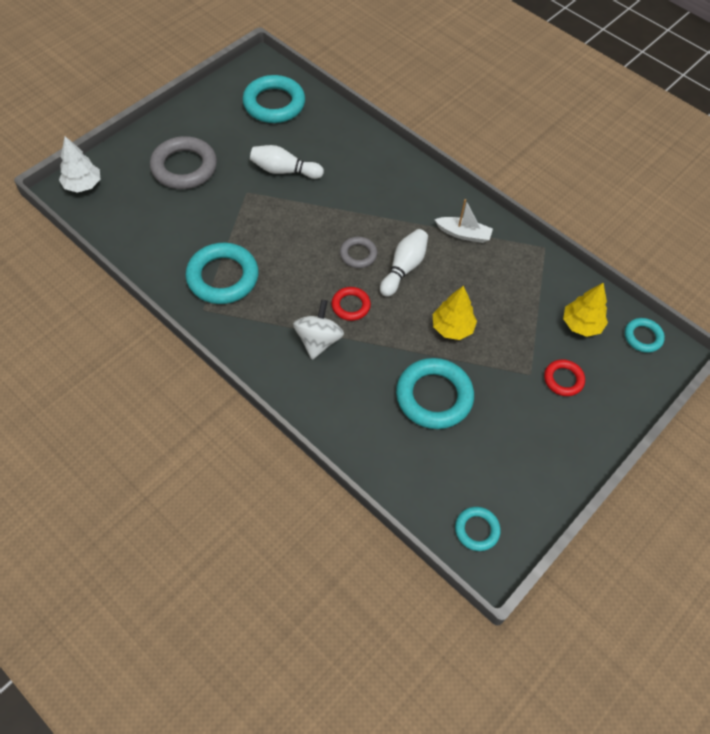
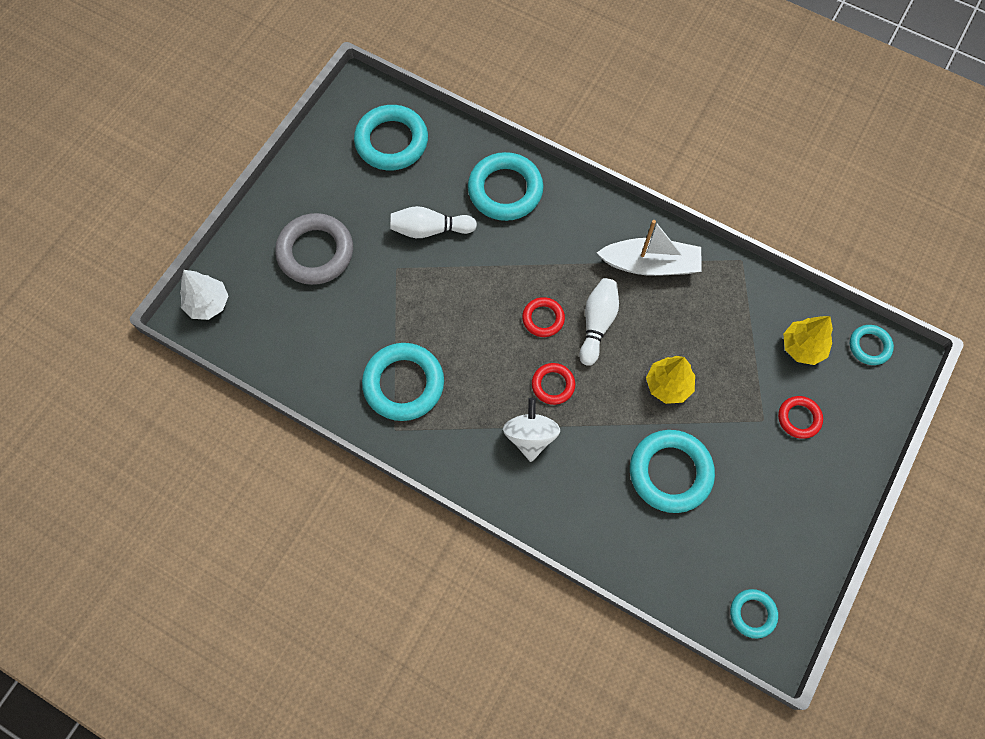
camera: 10 degrees left, 10 degrees up
(356, 156) = (505, 190): none -> turquoise ring
(358, 254) = (543, 318): grey ring -> red ring
(463, 234) = (650, 264): white boat -> white boat, size x1.57

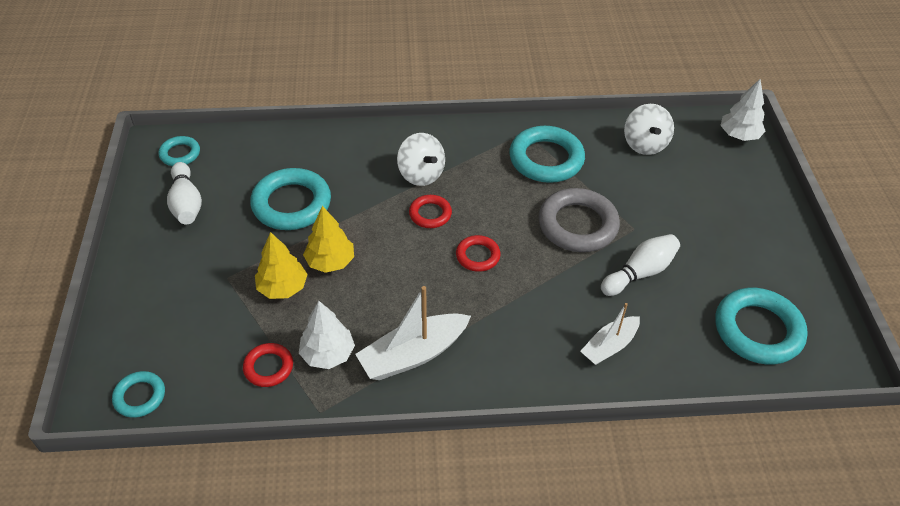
camera: 145 degrees right, 20 degrees down
(300, 346) = (644, 144): none -> white spinning top
(315, 252) = (708, 206): grey ring -> grey ring (577, 225)
(505, 190) = (609, 346): turquoise ring -> white boat
(597, 324) = (427, 276): white bowling pin -> white bowling pin (186, 203)
(713, 301) = (328, 354): none -> white tree
(799, 418) = (193, 295): red ring -> red ring (268, 367)
(802, 347) = (214, 358): yellow tree -> yellow tree (282, 287)

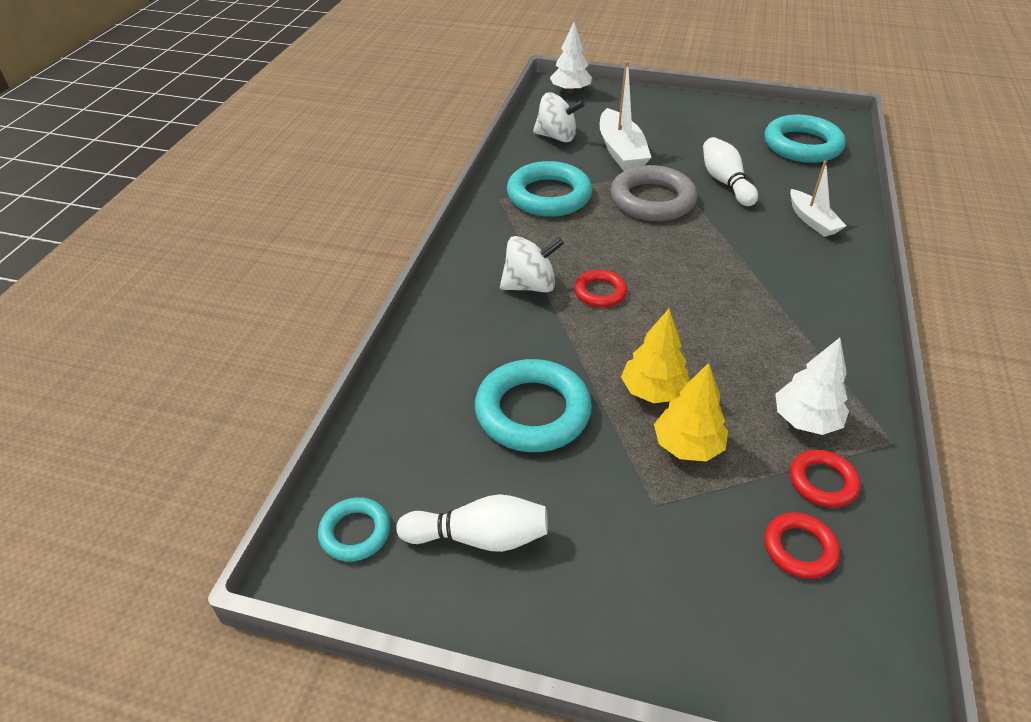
camera: 70 degrees left, 5 degrees down
(140, 396) = (869, 645): turquoise ring -> none
(413, 355) = (812, 349): white boat -> white boat (621, 151)
(477, 256) = (676, 272): red ring -> red ring (799, 548)

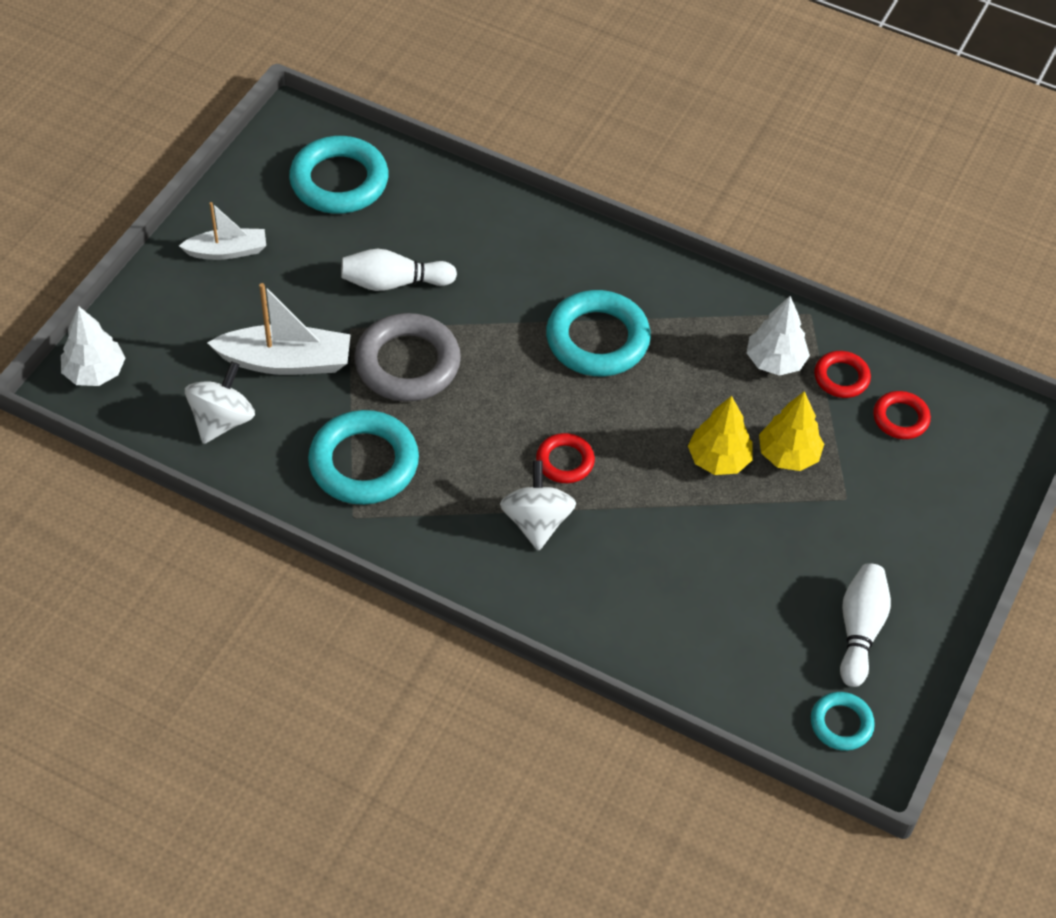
camera: 80 degrees left, 10 degrees up
(532, 411) = (725, 561): turquoise ring -> turquoise ring (597, 339)
(812, 221) = (493, 236): white boat -> white boat (227, 251)

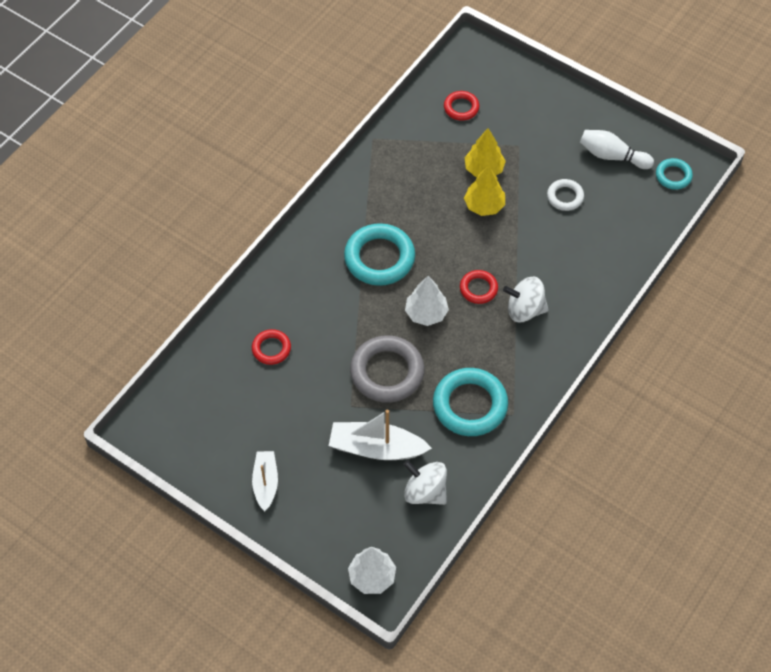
camera: 80 degrees left, 5 degrees up
(286, 361) = (376, 448): white boat -> white boat turned 90 degrees counterclockwise
(339, 181) = (207, 403): turquoise ring -> none
(394, 283) = (312, 375): white bowling pin -> none
(760, 566) = (565, 197): none -> white ring
(775, 361) = (409, 164): white tree -> white tree (426, 313)
(841, 377) = (426, 131): red ring -> red ring (271, 349)

